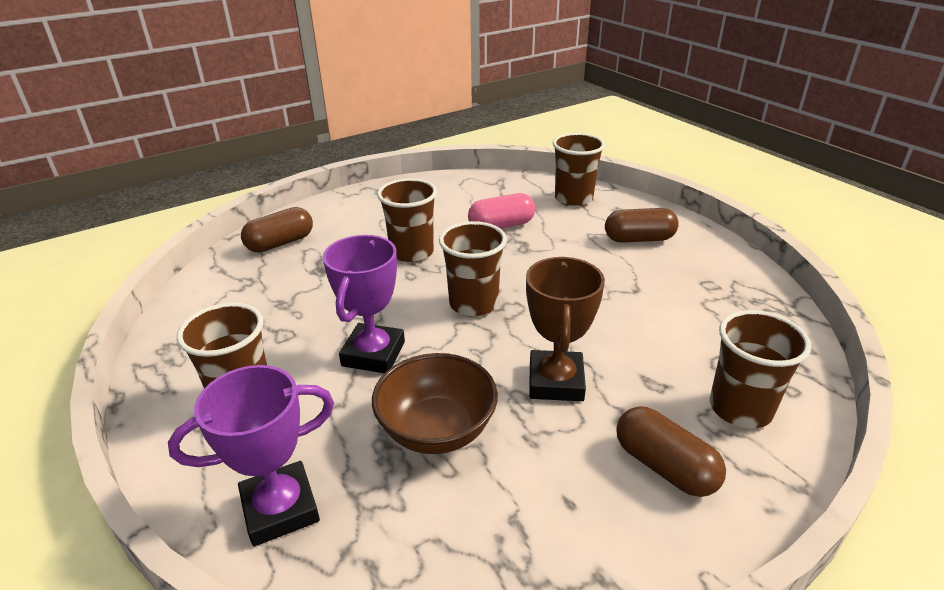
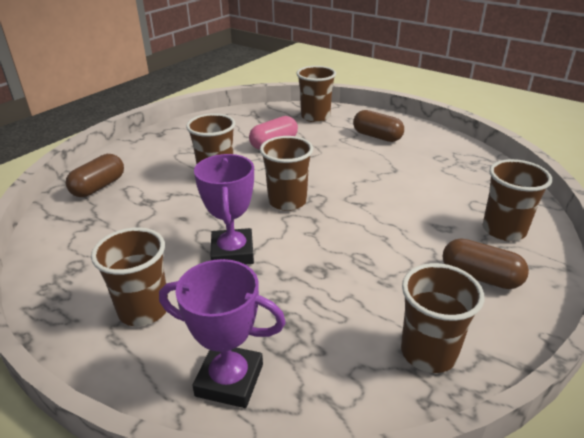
camera: 20 degrees left, 0 degrees up
(280, 508) = (229, 380): purple trophy -> purple trophy turned 60 degrees clockwise
(437, 430) = (315, 293): brown bowl -> none
(530, 549) = (428, 352): none -> brown cup
(555, 381) = (378, 241): brown trophy -> none
(639, 239) = (377, 136): brown capsule -> brown capsule turned 60 degrees clockwise

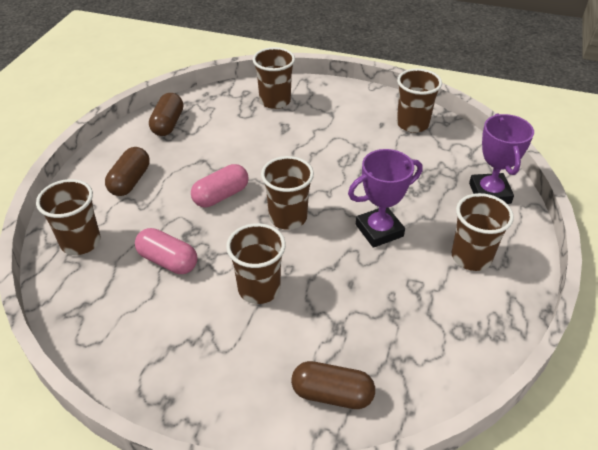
camera: 110 degrees left, 10 degrees up
(337, 172) = (221, 196): none -> pink capsule
(480, 277) = (334, 109): brown capsule -> brown capsule (168, 124)

